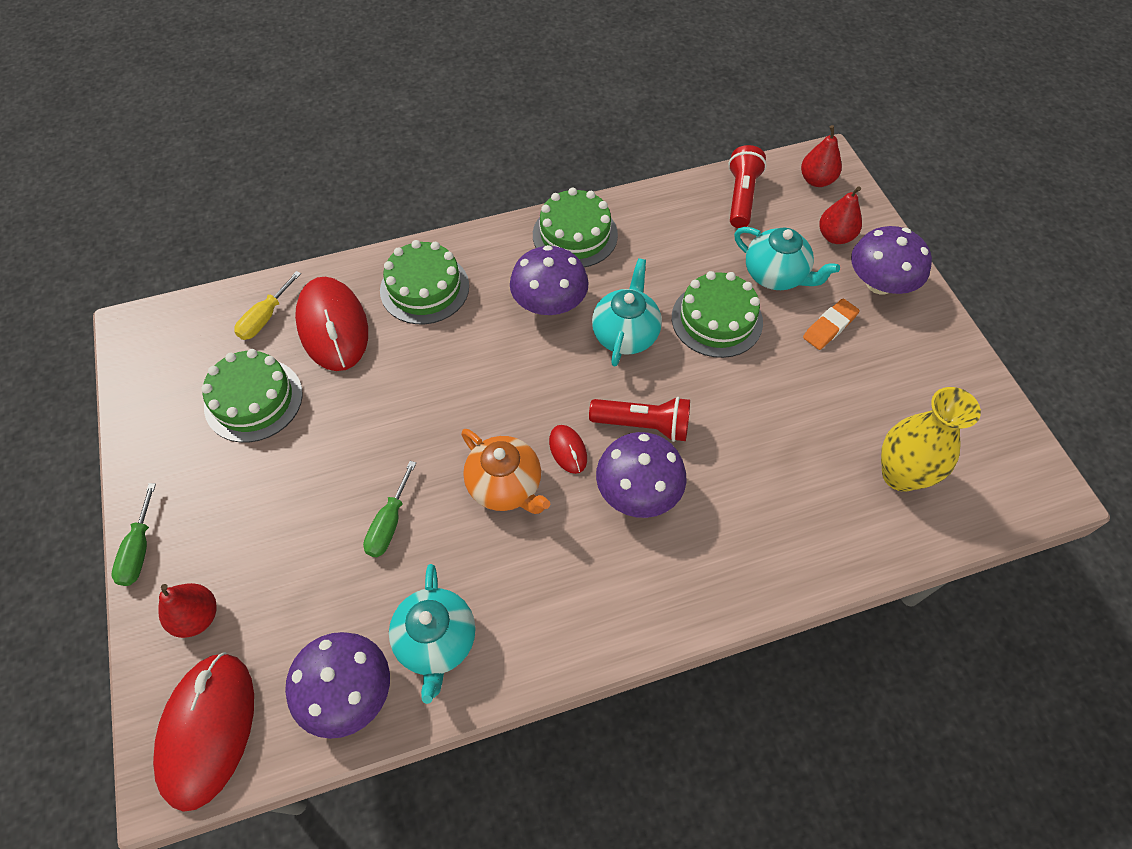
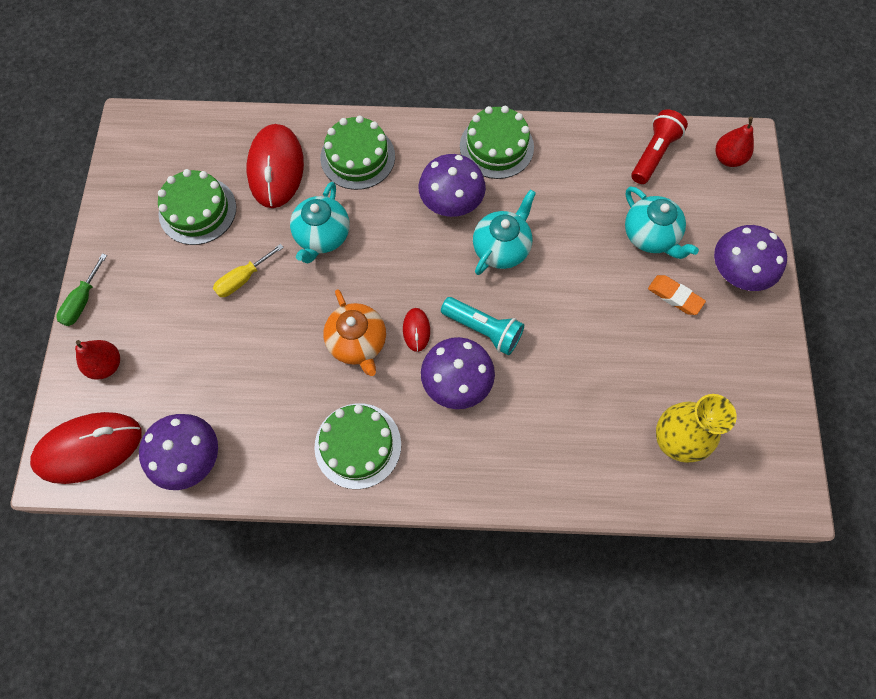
camera: 20 degrees right, 10 degrees up
(208, 729) = (89, 448): red mouse -> red mouse turned 45 degrees clockwise
(265, 318) = (228, 145): yellow screwdriver -> yellow screwdriver (243, 279)
(389, 524) = (262, 342): green screwdriver -> none
(436, 641) = (263, 443): turquoise teapot -> turquoise teapot (322, 236)
(643, 425) = (483, 329): red flashlight -> turquoise flashlight
(717, 319) = (582, 259): green cake -> green cake (358, 445)
(829, 327) = (674, 296): orange eraser -> orange eraser turned 60 degrees clockwise
(835, 236) = (719, 216): red pear -> none

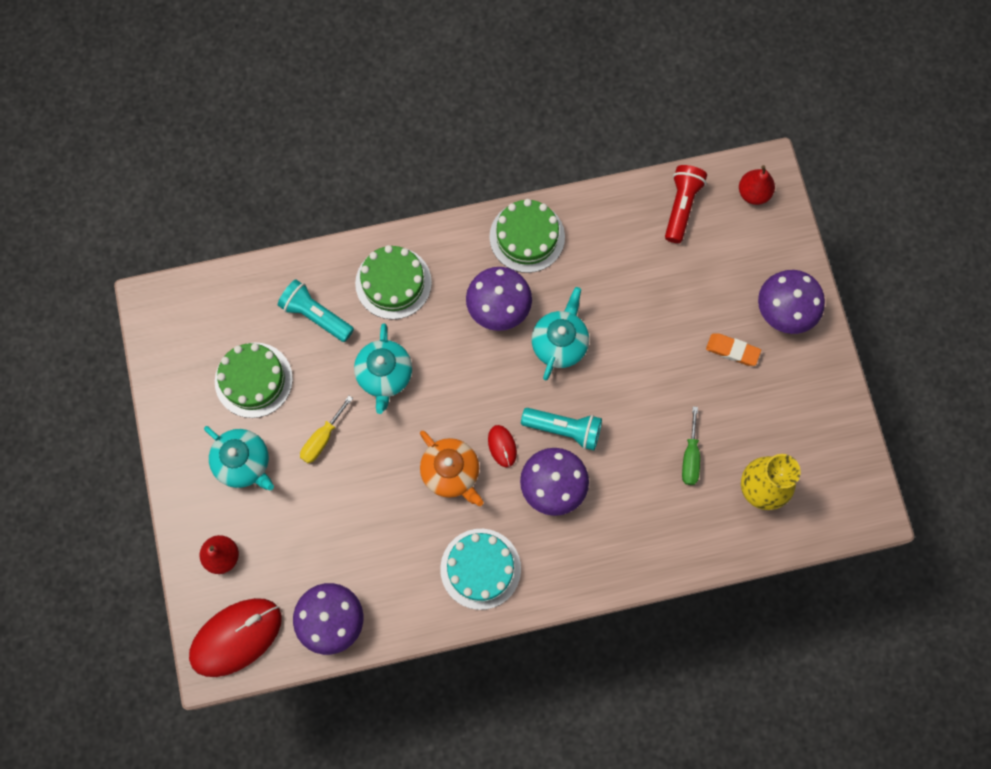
camera: 15 degrees left, 5 degrees up
(82, 301) = (175, 501): green screwdriver -> green screwdriver (690, 457)
(276, 168) = (316, 315): red mouse -> turquoise flashlight
(358, 445) = (480, 568): green cake -> turquoise cake
(650, 236) = (697, 295): turquoise teapot -> turquoise teapot (244, 463)

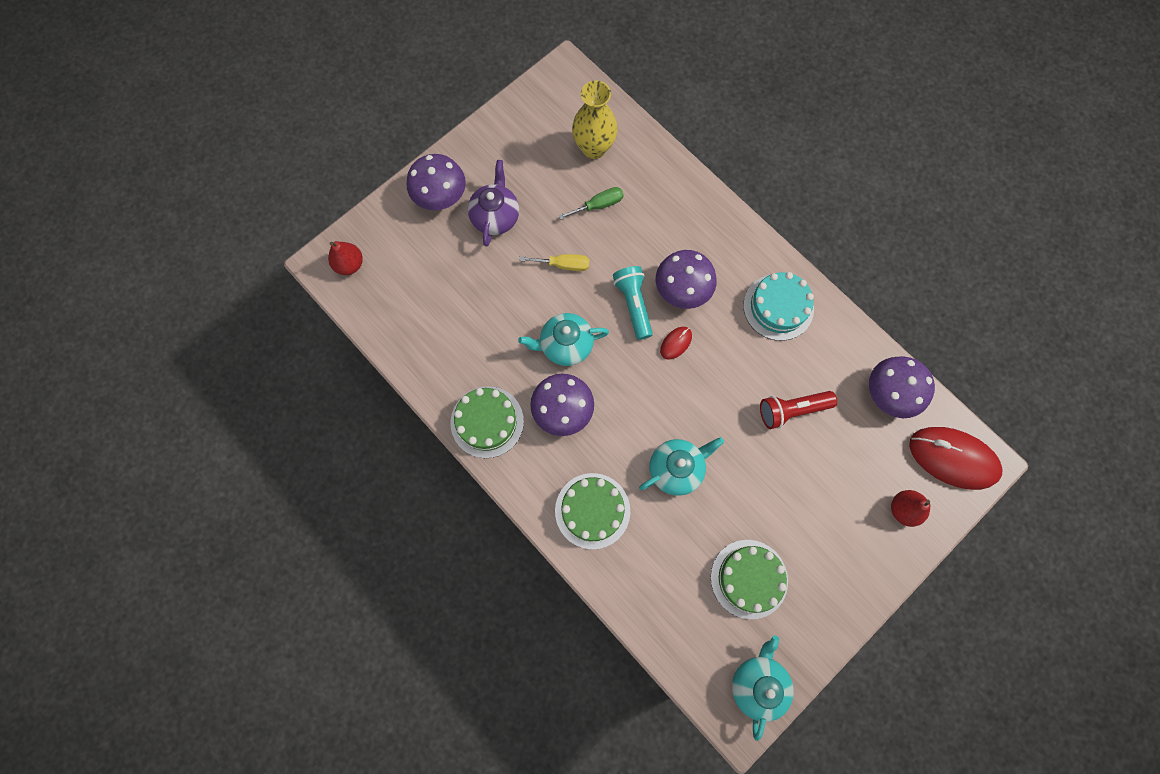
camera: 120 degrees left, 0 degrees up
(244, 463) = (821, 540): turquoise teapot -> turquoise teapot (757, 683)
(316, 315) = (661, 560): turquoise flashlight -> none
(322, 439) = (760, 488): yellow screwdriver -> yellow screwdriver (563, 265)
(451, 473) = (721, 369): orange teapot -> none
(681, 206) = (391, 313): red flashlight -> red flashlight (792, 410)
(732, 350) = (495, 216): orange eraser -> purple teapot

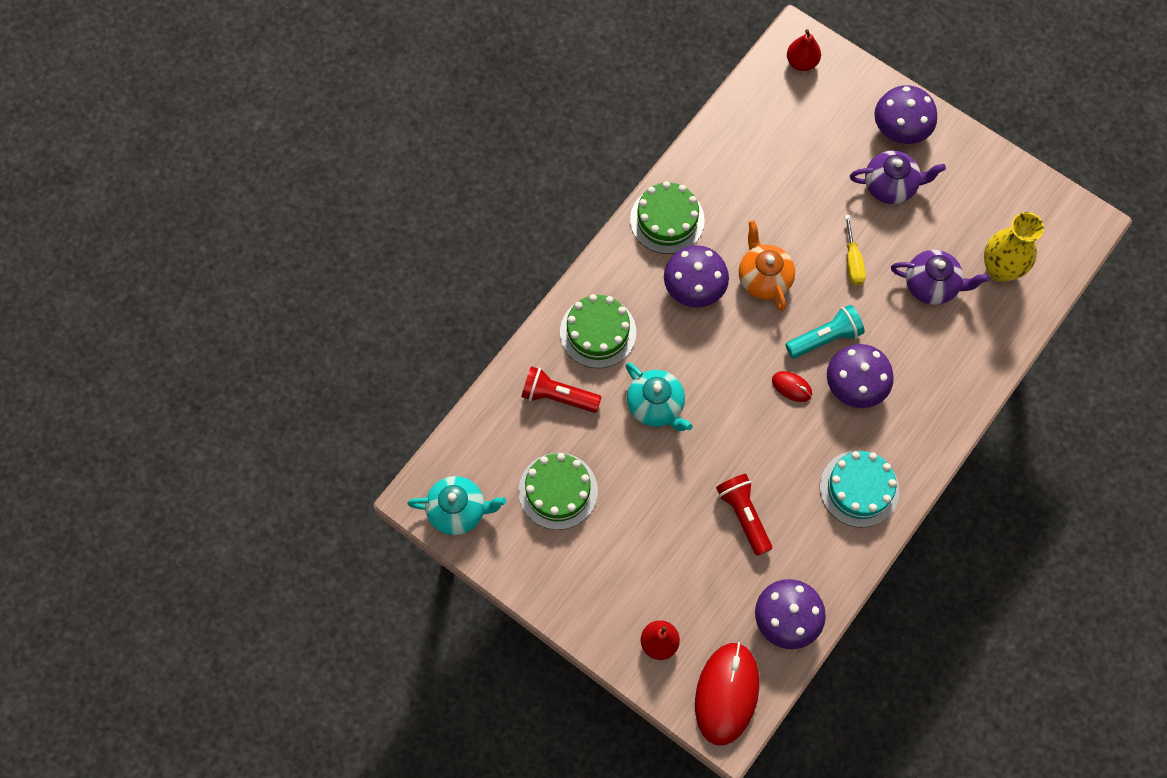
camera: 80 degrees right, 5 degrees down
(565, 345) = (763, 278): turquoise teapot -> orange teapot
(598, 205) = (932, 285): green screwdriver -> purple teapot
(652, 562) = (558, 396): none -> red flashlight

